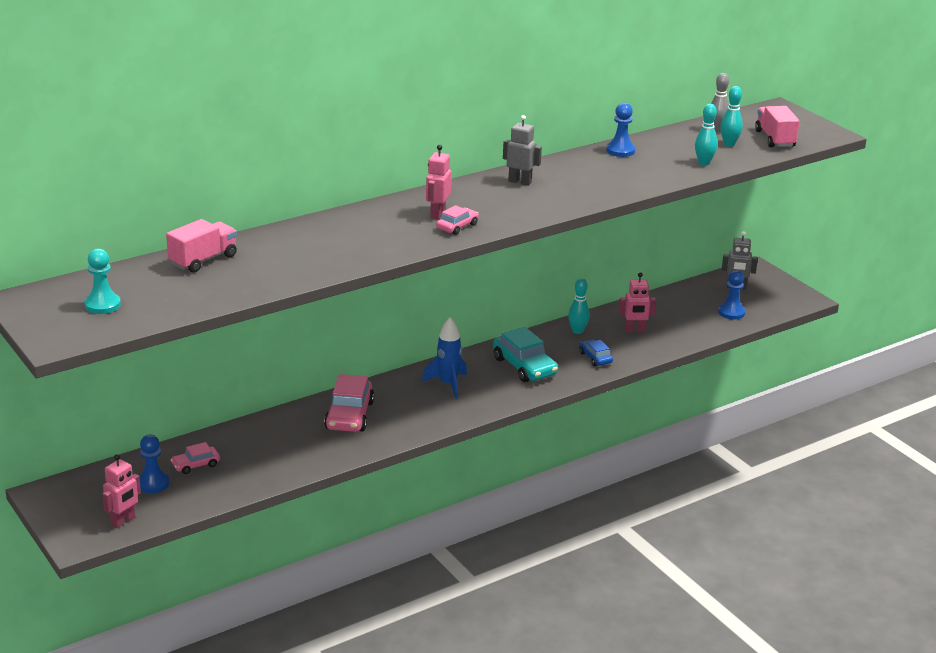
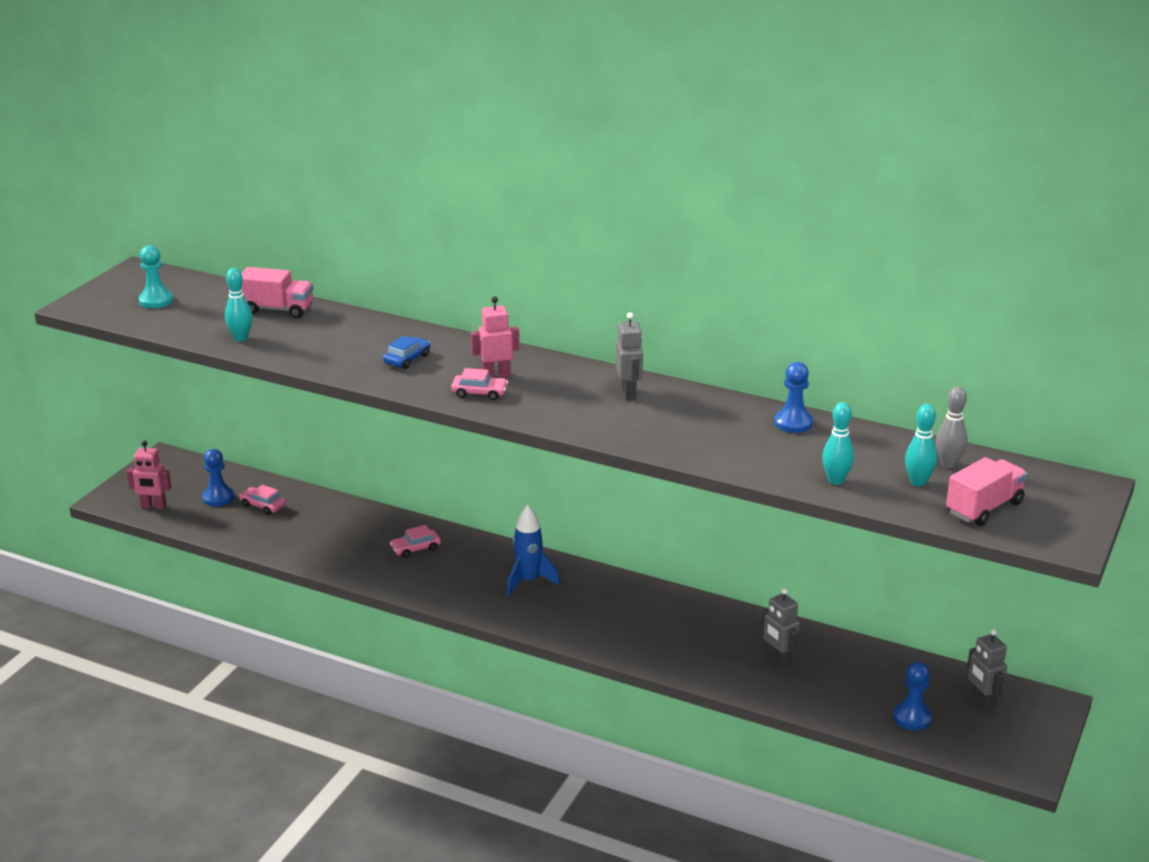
camera: 60 degrees right, 0 degrees up
(349, 415) = (416, 548): pink car -> pink car, size x0.55
(524, 366) = (615, 614): turquoise car -> none
(577, 331) = (729, 622): turquoise bowling pin -> turquoise bowling pin (241, 338)
(595, 358) = (685, 653): blue car -> blue car (407, 359)
(634, 330) = (778, 660): pink robot -> grey robot

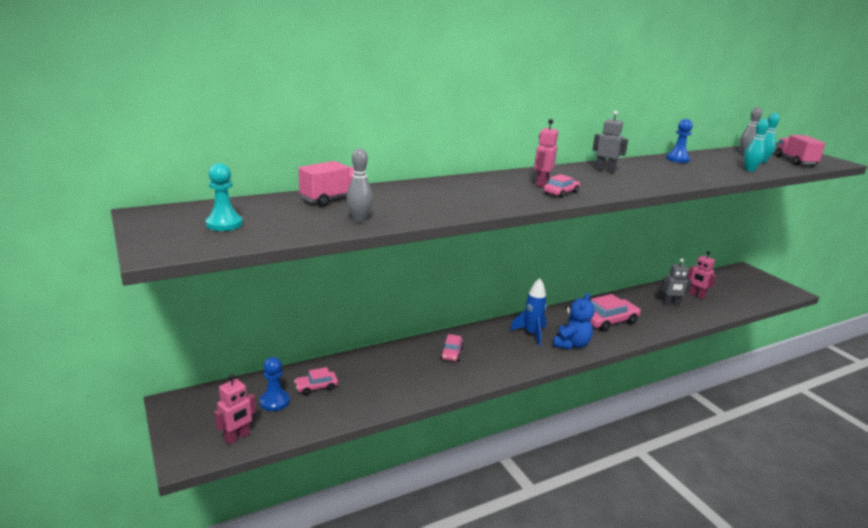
camera: 55 degrees left, 5 degrees down
(241, 338) = (359, 220): turquoise bowling pin -> grey bowling pin
(407, 359) = (482, 193): blue car -> none
(541, 614) = (571, 344): none -> blue teddy bear
(645, 624) = (608, 321): none -> pink car
(850, 676) = (696, 295): none -> pink robot
(912, 717) = (740, 297): blue pawn -> none
(982, 702) = (736, 280): grey robot -> none

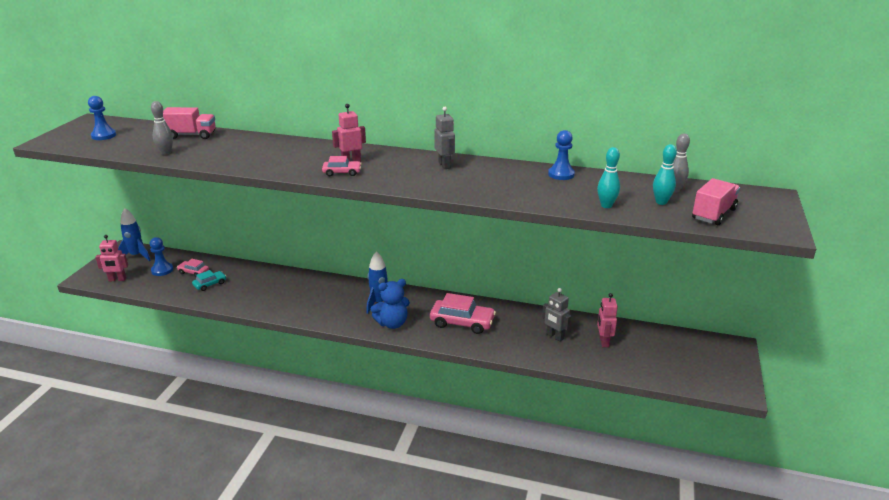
camera: 45 degrees right, 5 degrees up
(209, 402) = (136, 256): none -> blue rocket
(224, 224) = (103, 136): turquoise pawn -> blue pawn
(358, 389) = (210, 284): none -> turquoise car
(451, 353) = (300, 289): pink car -> none

